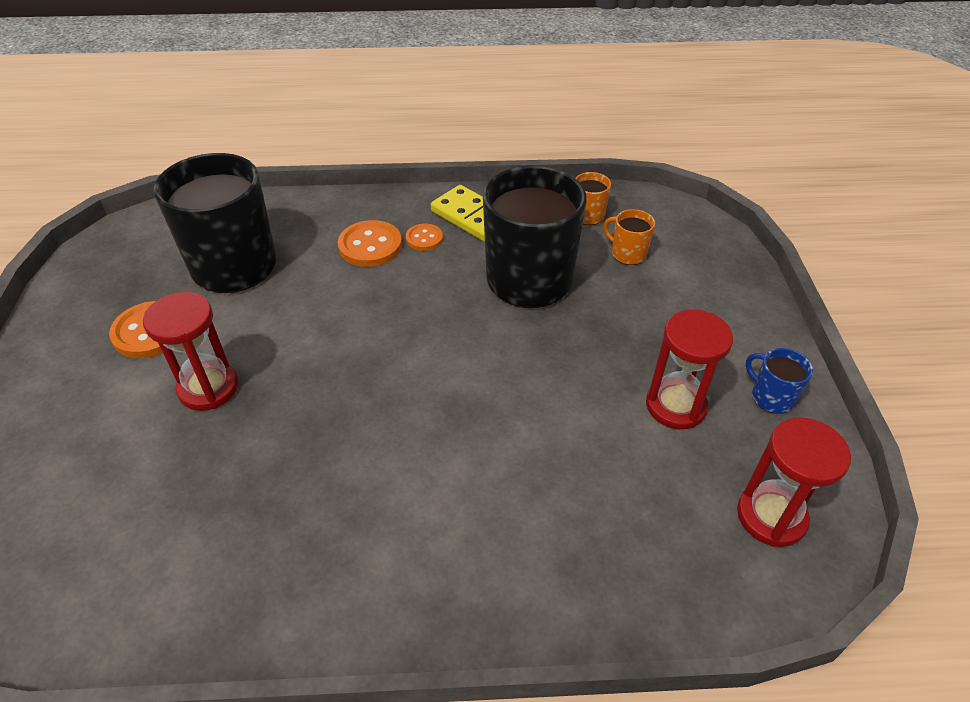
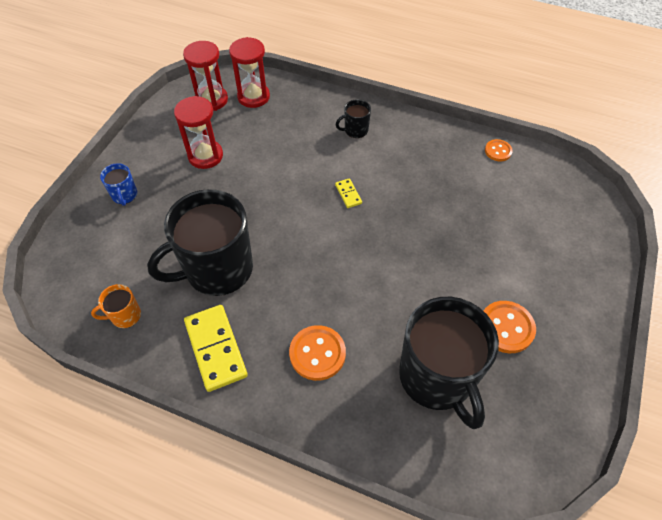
camera: 155 degrees left, 10 degrees up
(208, 388) = (465, 263): red hourglass -> red hourglass (253, 97)
(417, 426) = (348, 194): none -> yellow domino
(424, 238) = (270, 344): orange button -> orange button (498, 151)
(462, 558) = (355, 130): none -> black mug
(627, 254) = (133, 264): orange mug -> none
(771, 397) = (153, 143): blue mug -> blue mug (125, 195)

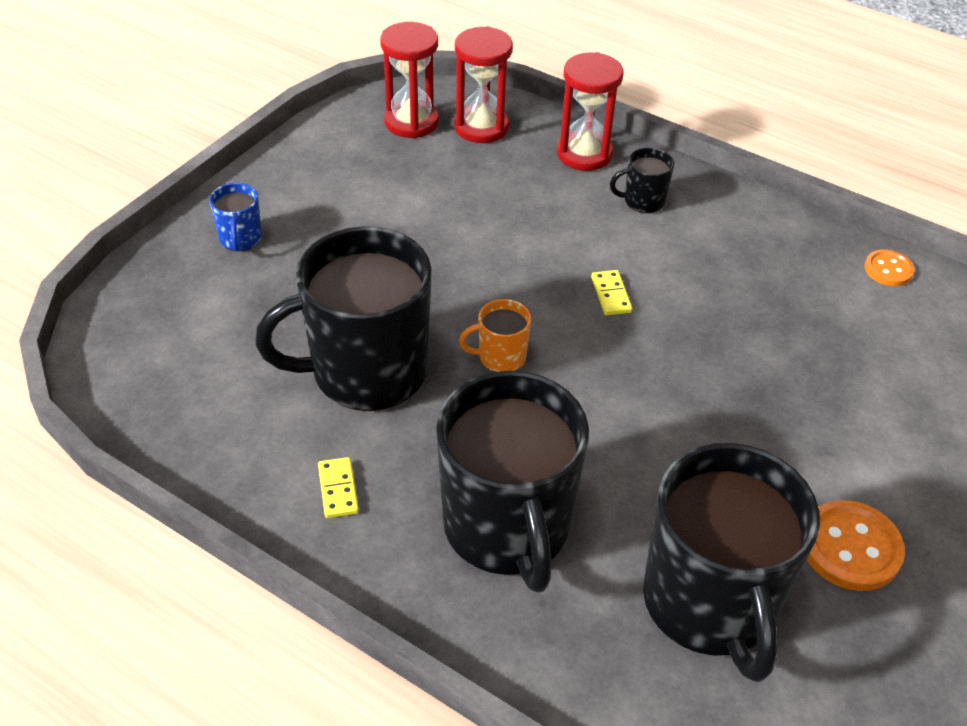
camera: 10 degrees right, 10 degrees down
(125, 316) = (201, 414): orange mug -> orange mug (500, 357)
(205, 156) = (383, 202): red hourglass -> red hourglass (584, 154)
(216, 348) = (338, 489): yellow domino -> yellow domino, size x0.47
(317, 353) = (507, 528): orange button -> black mug

